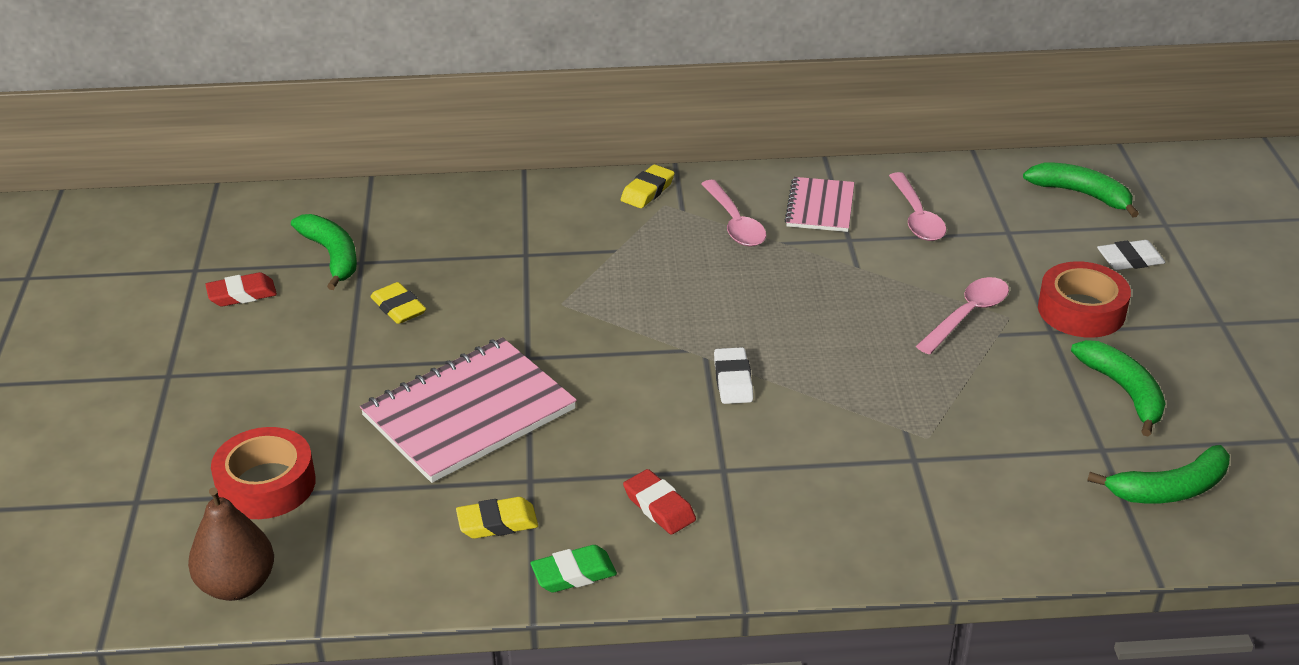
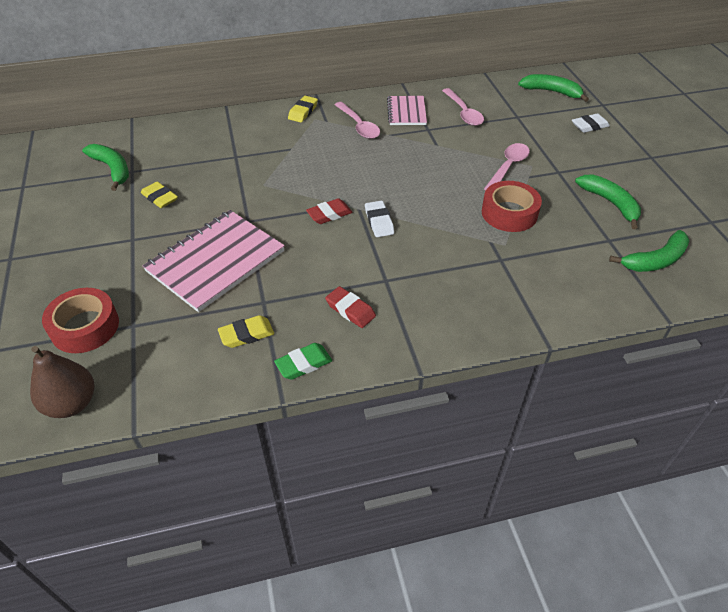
camera: 10 degrees left, 10 degrees up
(242, 294) = (55, 199): red eraser -> red eraser (329, 214)
(1081, 310) = (571, 158): red tape -> red tape (509, 213)

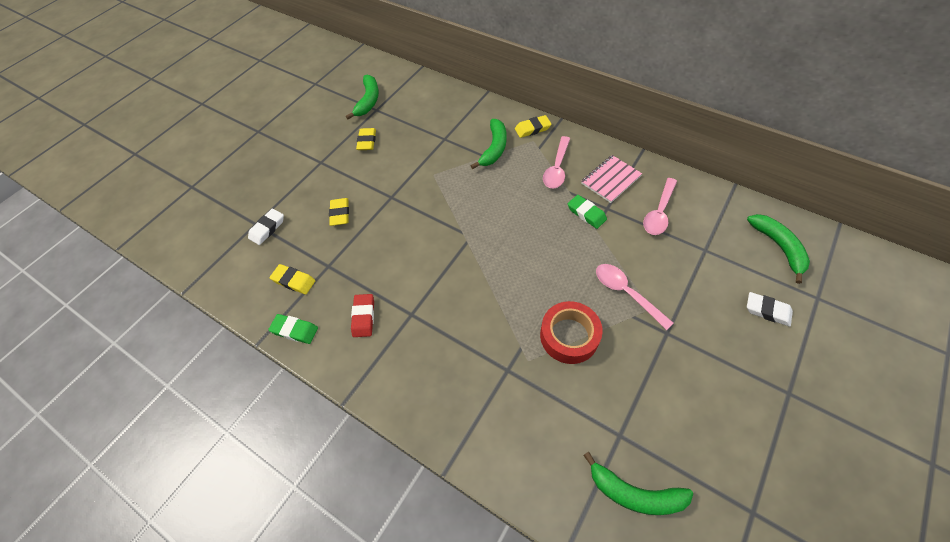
camera: 50 degrees right, 10 degrees up
(71, 403) = (181, 249): brown pear -> none
(85, 327) = (237, 205): red tape -> none
(216, 261) = (340, 214): pink notebook -> yellow eraser
(329, 214) = (443, 231): red eraser -> none
(379, 222) = (466, 263): white eraser -> white eraser (267, 228)
(419, 140) = (586, 213): none -> green eraser
(508, 167) = (626, 293): pink spoon -> pink spoon turned 120 degrees counterclockwise
(610, 203) = (672, 403): green banana -> green banana (494, 148)

